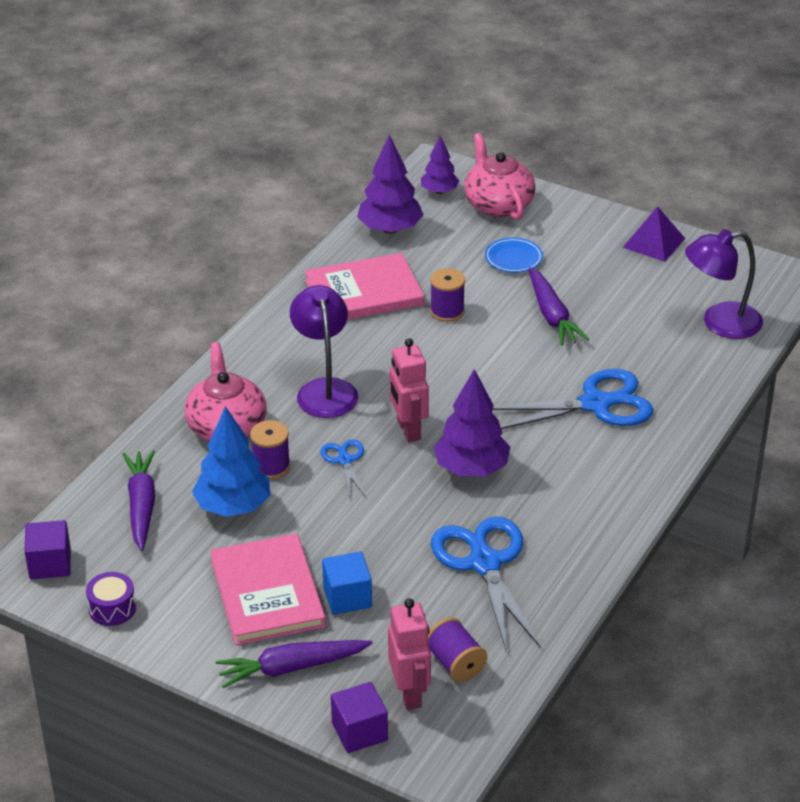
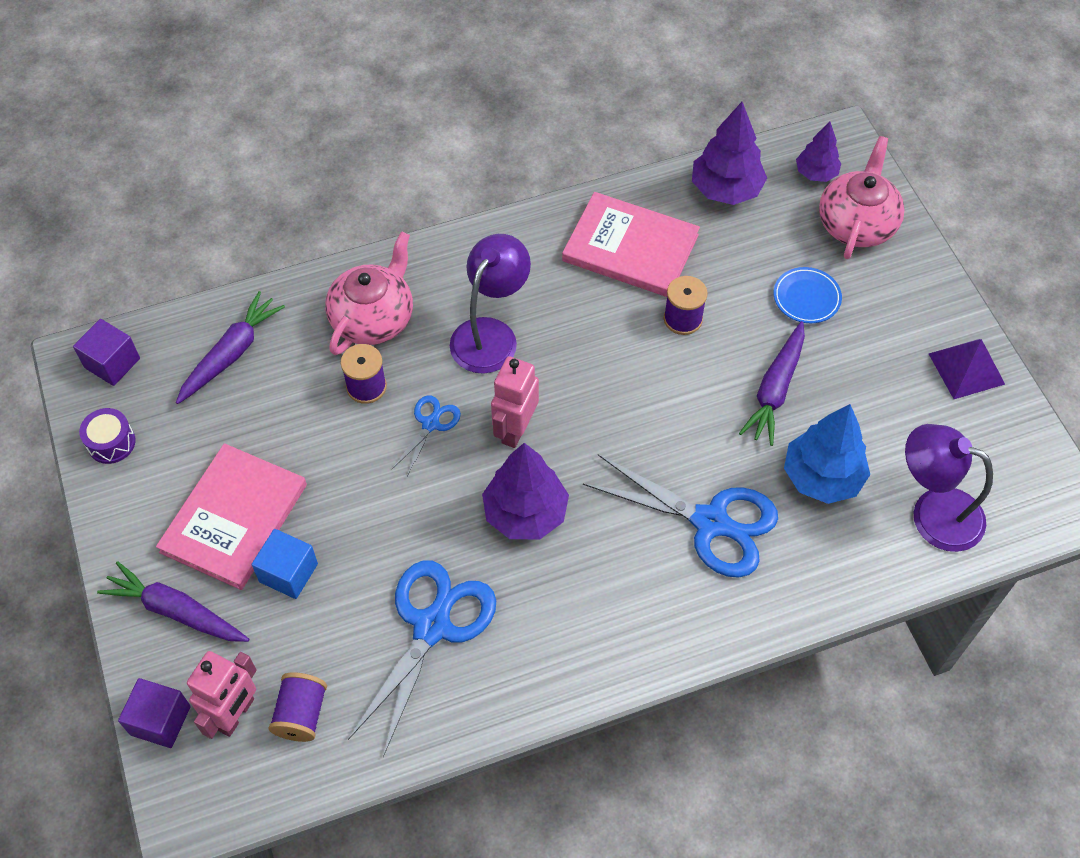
camera: 40 degrees right, 20 degrees up
(233, 507) = (296, 407): blue tree -> blue tree (822, 477)

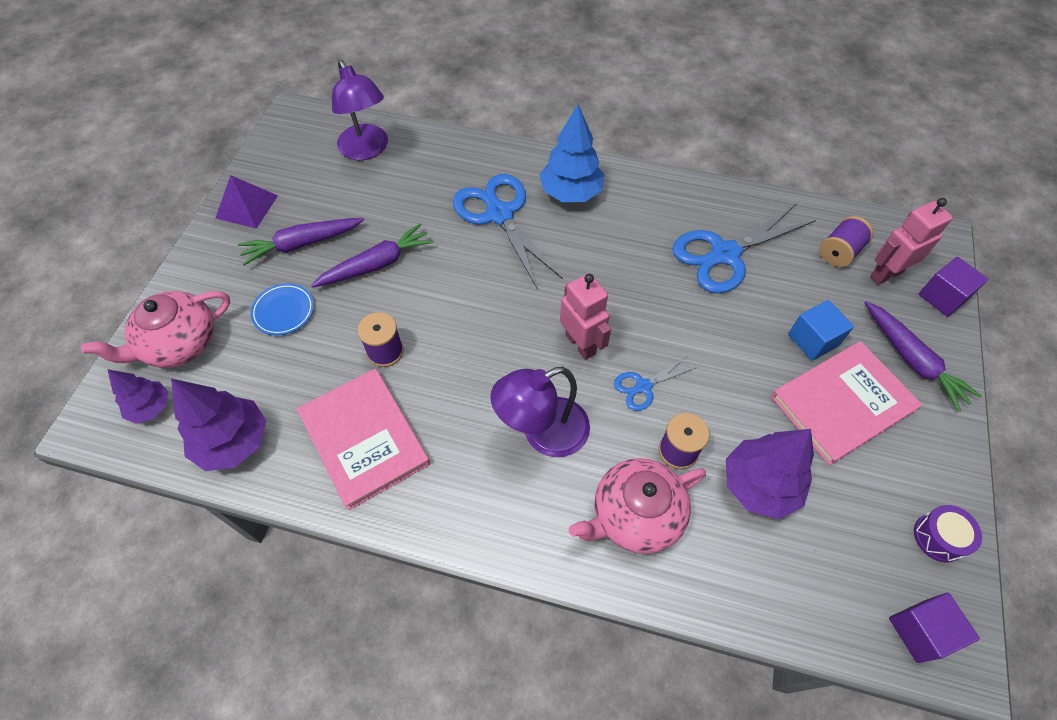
camera: 145 degrees left, 0 degrees up
(231, 354) = (790, 563): purple carrot -> purple carrot (302, 244)
(515, 430) = (581, 344): pink robot -> pink robot turned 90 degrees counterclockwise
(525, 513) = (615, 285): purple tree -> purple tree (759, 485)
(822, 477) = (406, 200): blue tree -> blue tree (571, 193)

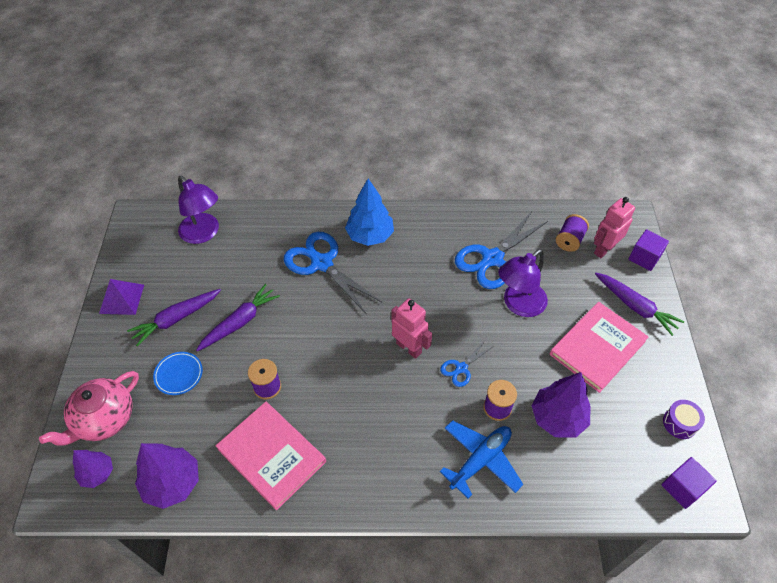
camera: 15 degrees left, 5 degrees down
(543, 433) = (400, 419): purple lamp -> purple lamp (518, 305)
(635, 515) = (480, 460): pink teapot -> blue plane
(813, 340) = (567, 307): blue cube -> none

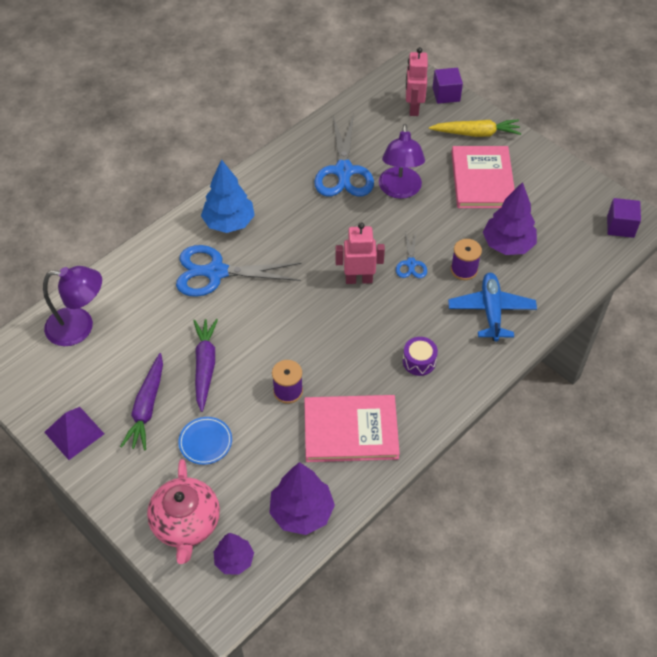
camera: 45 degrees left, 0 degrees up
(569, 240) = (383, 118): purple spool -> none
(635, 306) = (476, 133): purple carrot -> yellow carrot
(679, 423) = (579, 189): purple drum -> purple drum (419, 361)

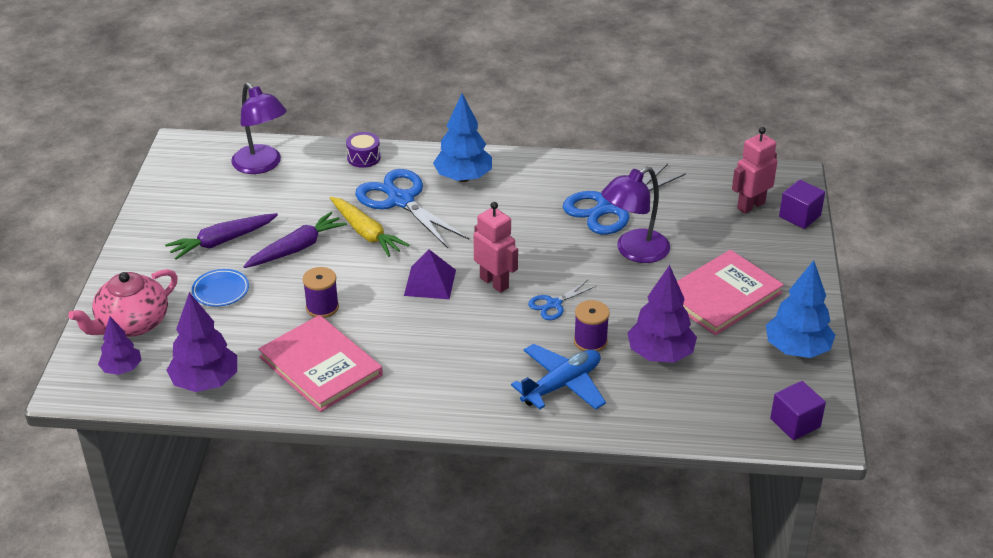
camera: 50 degrees right, 15 degrees down
(74, 433) = (159, 220): purple pyramid -> purple pyramid (430, 282)
(419, 361) = (444, 368): purple drum -> purple drum (363, 157)
(476, 133) = (777, 261): yellow carrot -> yellow carrot (366, 233)
(561, 181) = (797, 349): none -> blue tree

